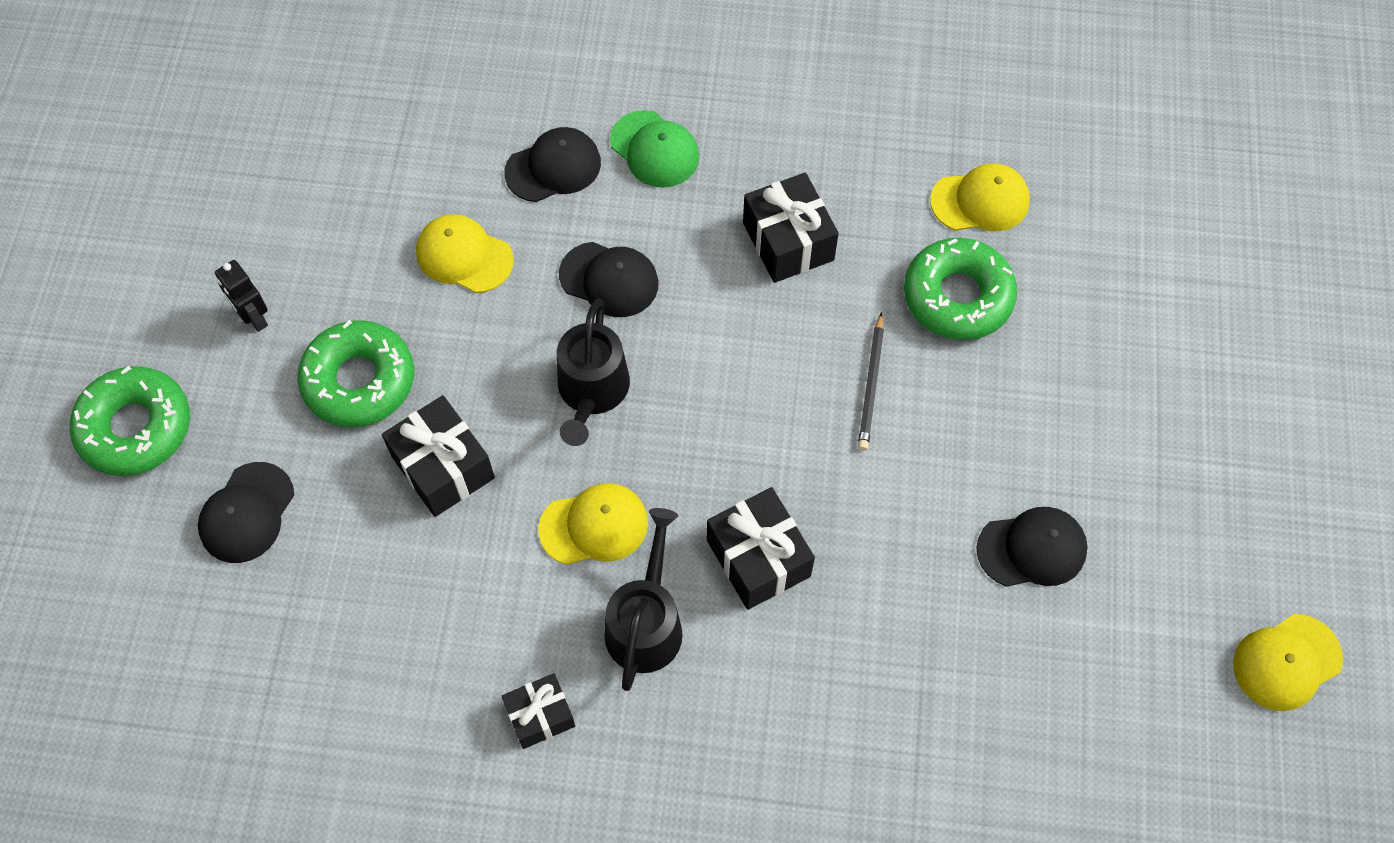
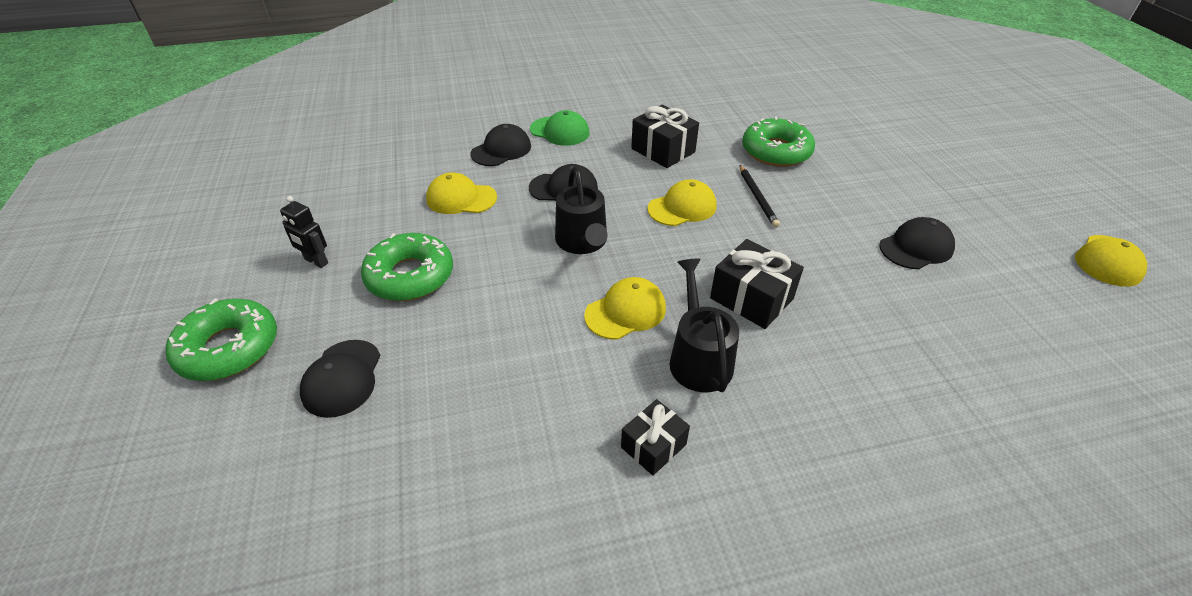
camera: 20 degrees left, 20 degrees down
(443, 467) = (495, 308): black gift -> none
(980, 201) = (757, 114): yellow cap -> yellow cap (682, 207)

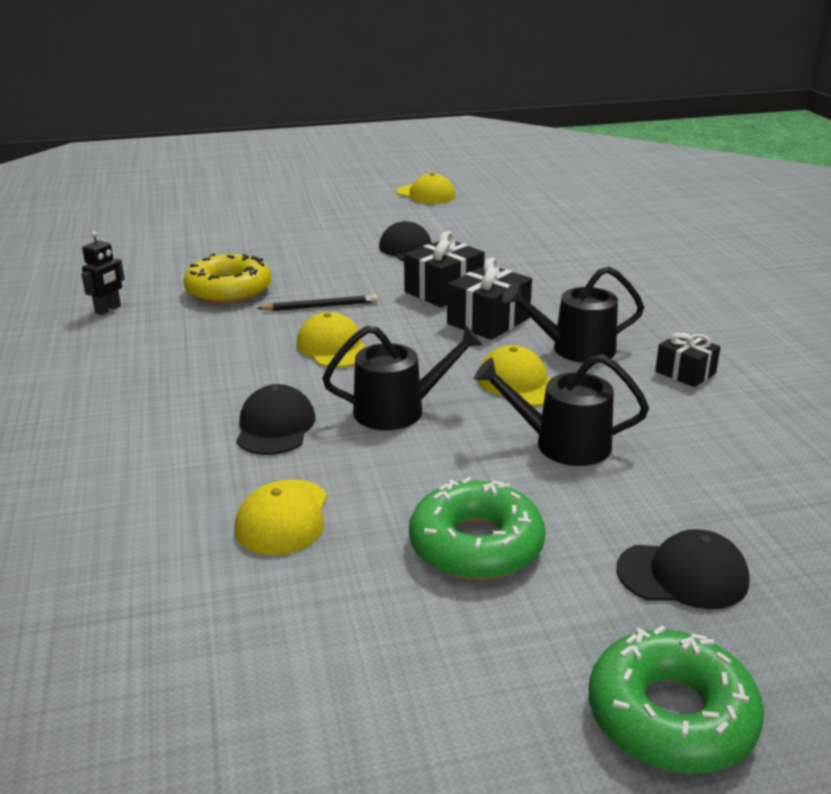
camera: 90 degrees left, 15 degrees down
(316, 261) = (448, 659): black robot -> black robot (108, 309)
(501, 150) = (144, 488): black cap -> none
(524, 330) = (563, 444): none -> black watering can
(560, 131) = (108, 435): green cap -> none
(663, 150) = (200, 355): black gift -> black gift (443, 291)
(776, 151) = (229, 290): green donut -> yellow donut

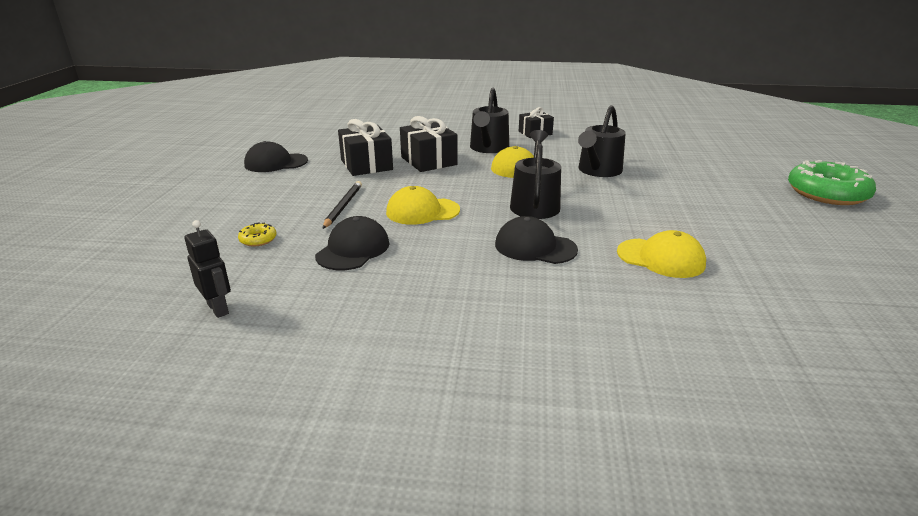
camera: 70 degrees left, 0 degrees up
(229, 290) = (258, 239): yellow donut -> yellow donut, size x0.42
(426, 194) = (172, 141): yellow cap -> none
(476, 545) = (697, 208): green donut -> none
(683, 575) = (724, 171): black cap -> black cap (353, 249)

